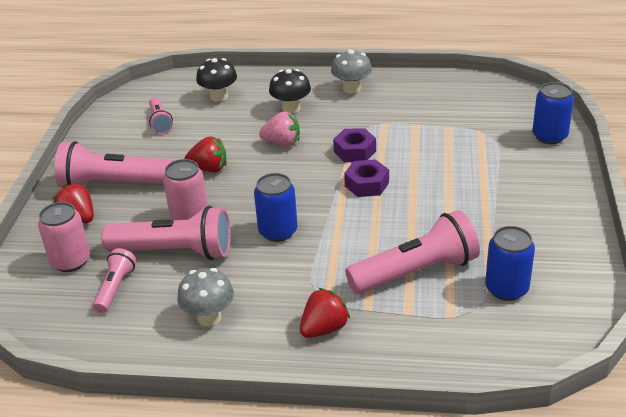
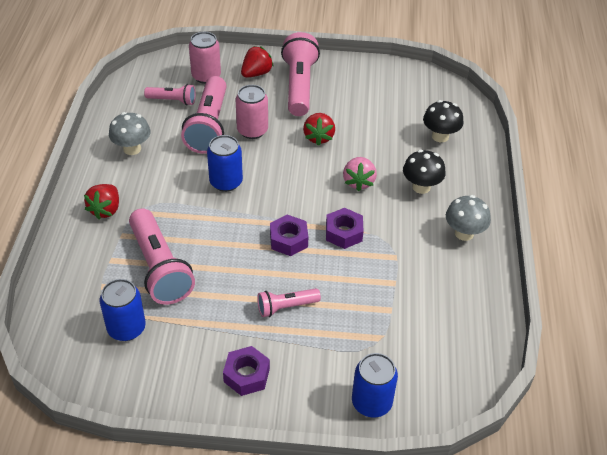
camera: 85 degrees right, 10 degrees up
(160, 122) = (393, 102): pink flashlight -> pink flashlight (286, 307)
(324, 328) = (105, 210): red strawberry -> red strawberry turned 60 degrees clockwise
(542, 203) = (246, 375): none -> purple nut

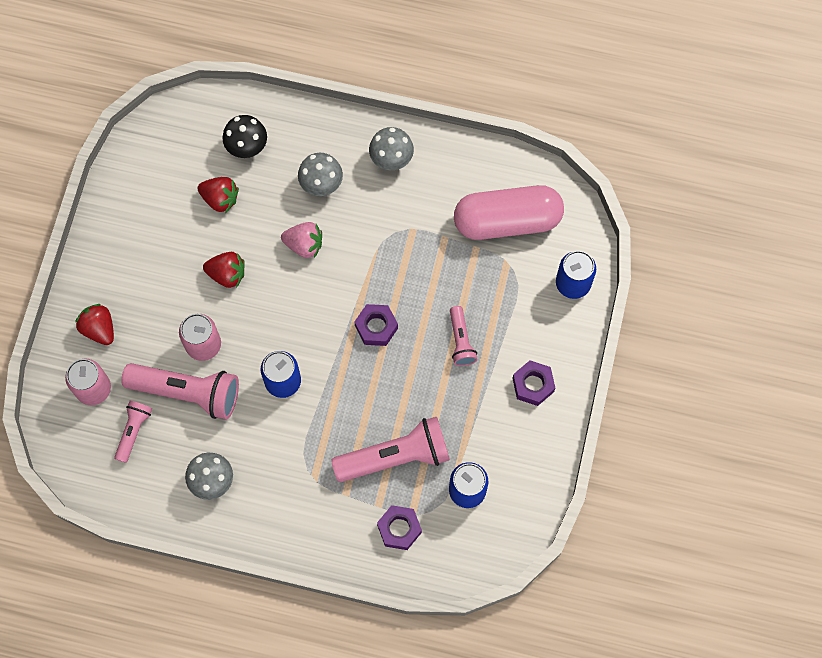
camera: 80 degrees left, 25 degrees up
(105, 210) = (305, 510): red strawberry -> red strawberry (220, 199)
(299, 86) = (132, 282): pink flashlight -> none
(344, 233) = (374, 272): purple nut -> purple nut (399, 529)
(421, 187) = (321, 184): black mushroom -> grey mushroom
(428, 334) = (507, 220): none -> pink capsule

